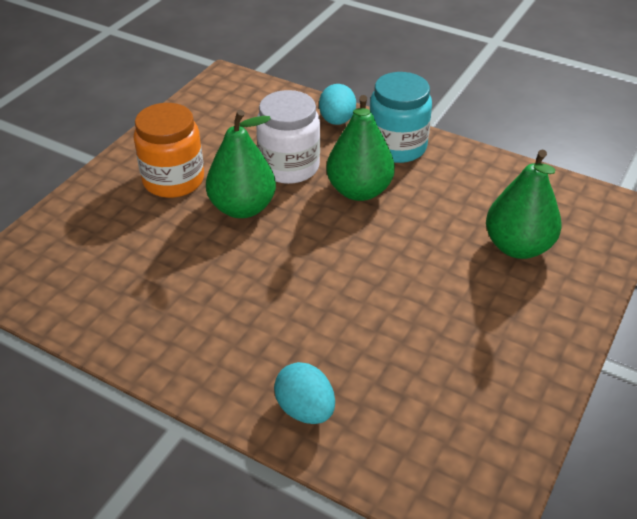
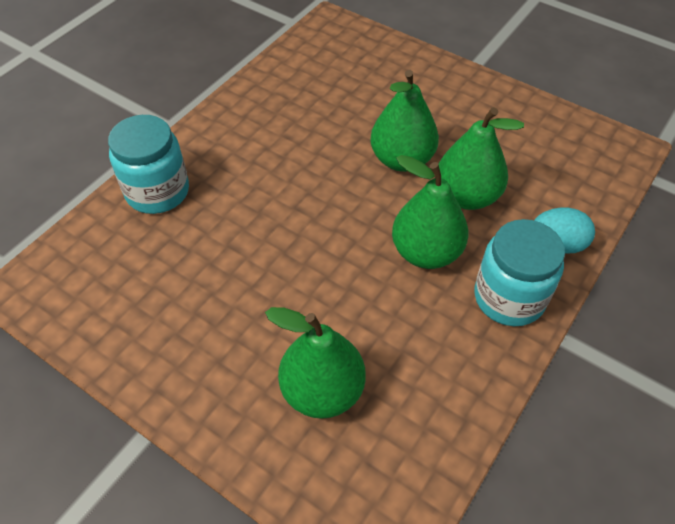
camera: 95 degrees right, 10 degrees up
(173, 180) = (443, 113): orange jar -> none
(289, 167) = (467, 196): white jar -> green pear
(305, 409) = (157, 191): turquoise egg -> turquoise jar

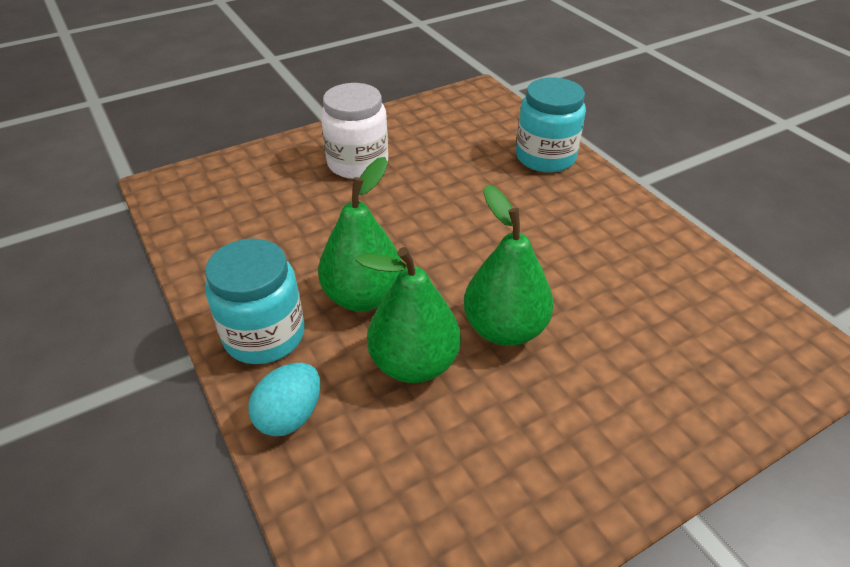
camera: 115 degrees right, 10 degrees down
(236, 347) = (357, 163): none -> white jar
(322, 390) = (286, 192): green pear -> none

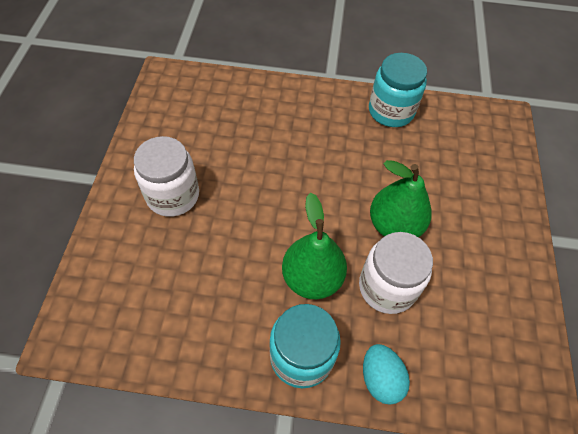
camera: 55 degrees left, 15 degrees up
(414, 363) = (387, 287): green pear -> white jar
(545, 157) = (269, 98): turquoise jar -> turquoise jar (391, 111)

